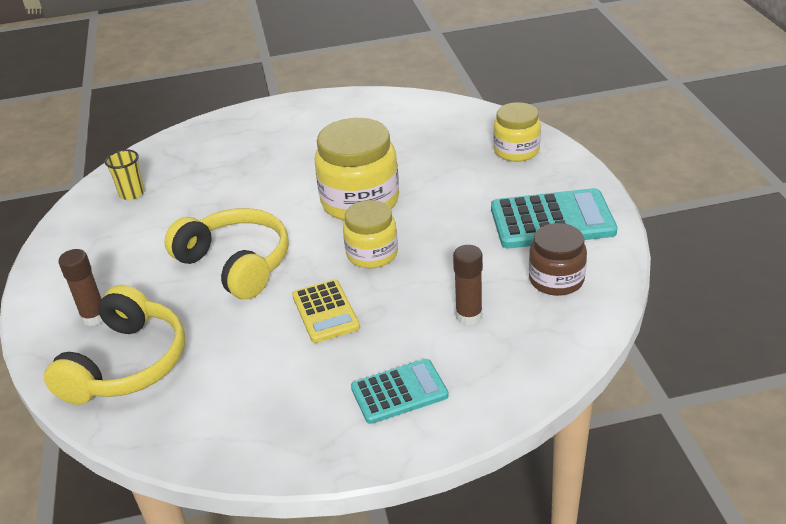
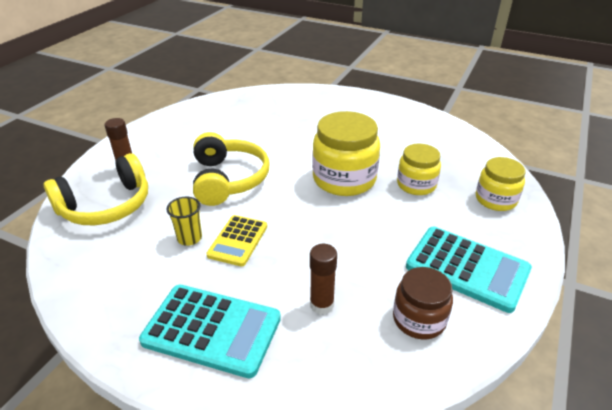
camera: 35 degrees right, 0 degrees up
(132, 194) = (228, 111): yellow cup -> yellow cup (189, 238)
(372, 254) = (311, 218): yellow jar -> yellow jar (416, 185)
(399, 392) = (212, 330): turquoise calculator -> turquoise calculator, size x1.61

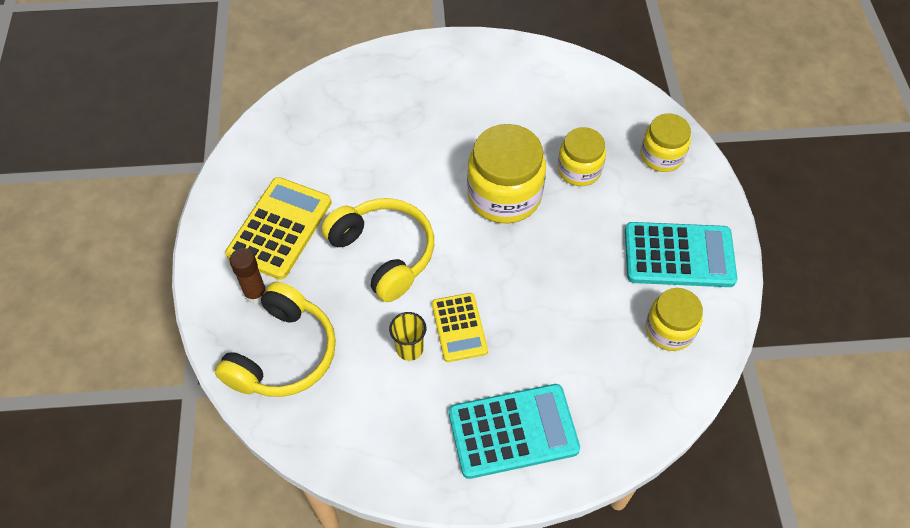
camera: 30 degrees left, 20 degrees up
(177, 145) = (280, 228): none -> yellow calculator
(321, 305) = (584, 357): brown glue stick -> none
(419, 319) = (669, 330): brown jar -> yellow jar

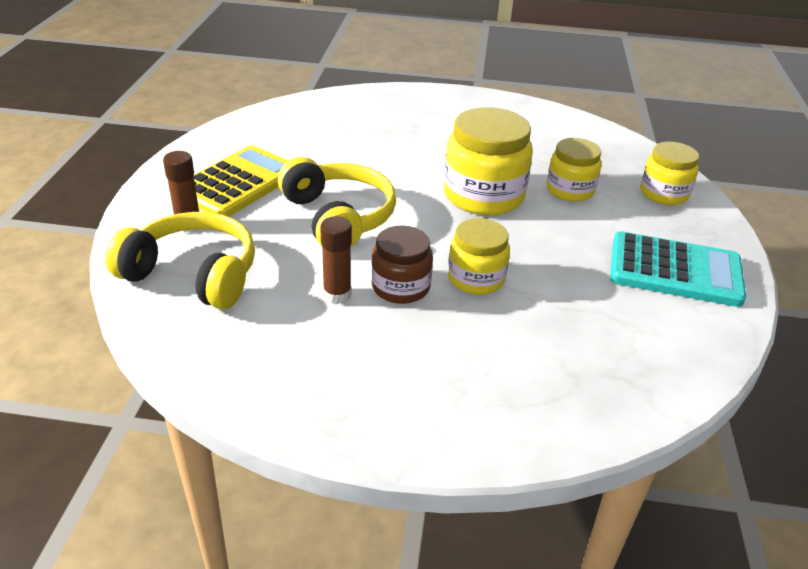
camera: 10 degrees right, 20 degrees down
(283, 354) = (193, 275): yellow headphones -> yellow headphones turned 105 degrees counterclockwise
(409, 349) = (337, 295): yellow cup -> brown glue stick
(459, 327) = (400, 287): yellow calculator -> brown jar
(513, 431) = (437, 390): turquoise calculator -> none
(669, 330) = (656, 331): yellow jar -> yellow jar (476, 278)

